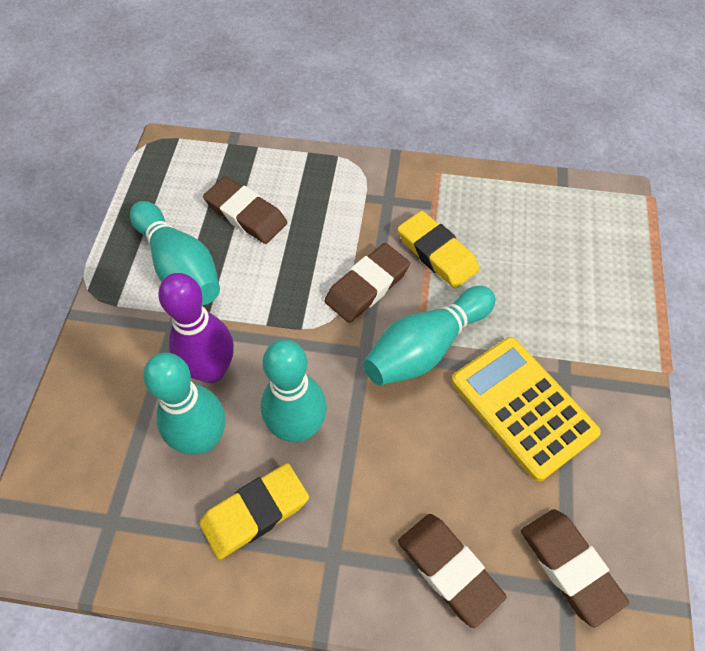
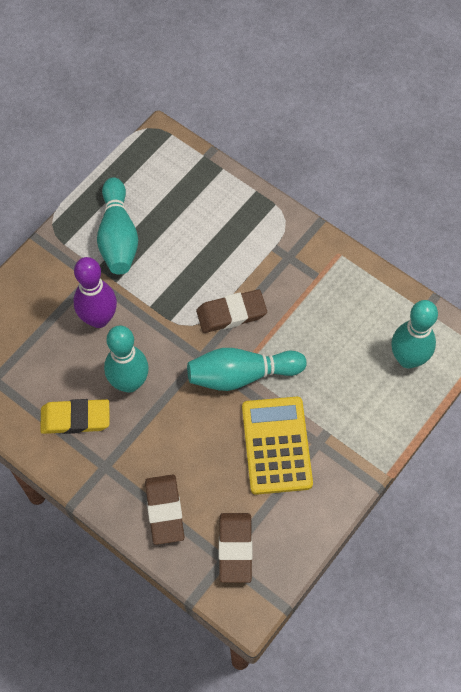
camera: 30 degrees right, 5 degrees up
(202, 439) = (69, 359): turquoise bowling pin -> turquoise bowling pin (408, 359)
(246, 214) = (183, 219): brown eraser -> none
(437, 253) = (295, 314): yellow eraser -> none

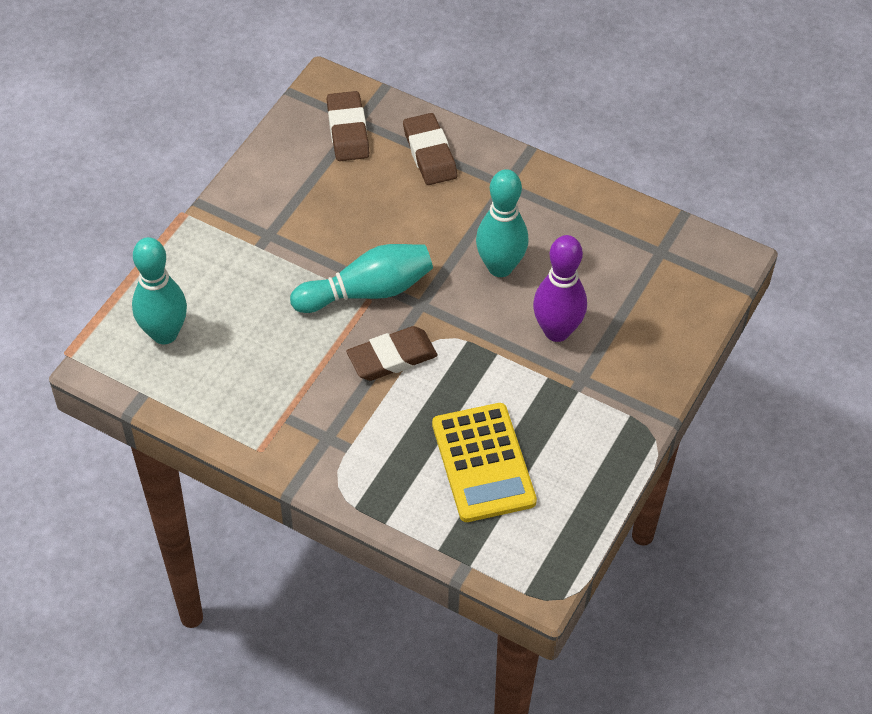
camera: 170 degrees right, 10 degrees down
(75, 418) = (552, 224): yellow eraser -> none
(118, 236) = (561, 434): turquoise bowling pin -> none
(276, 445) = (316, 226): yellow calculator -> yellow calculator (483, 463)

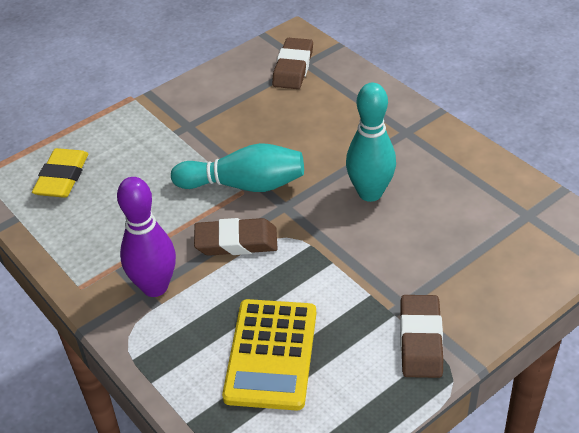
camera: 25 degrees right, 10 degrees down
(164, 333) = (62, 177): turquoise bowling pin -> yellow eraser
(430, 153) = (352, 96): brown eraser -> brown eraser (420, 340)
(557, 331) = (397, 257): purple bowling pin -> purple bowling pin (155, 287)

